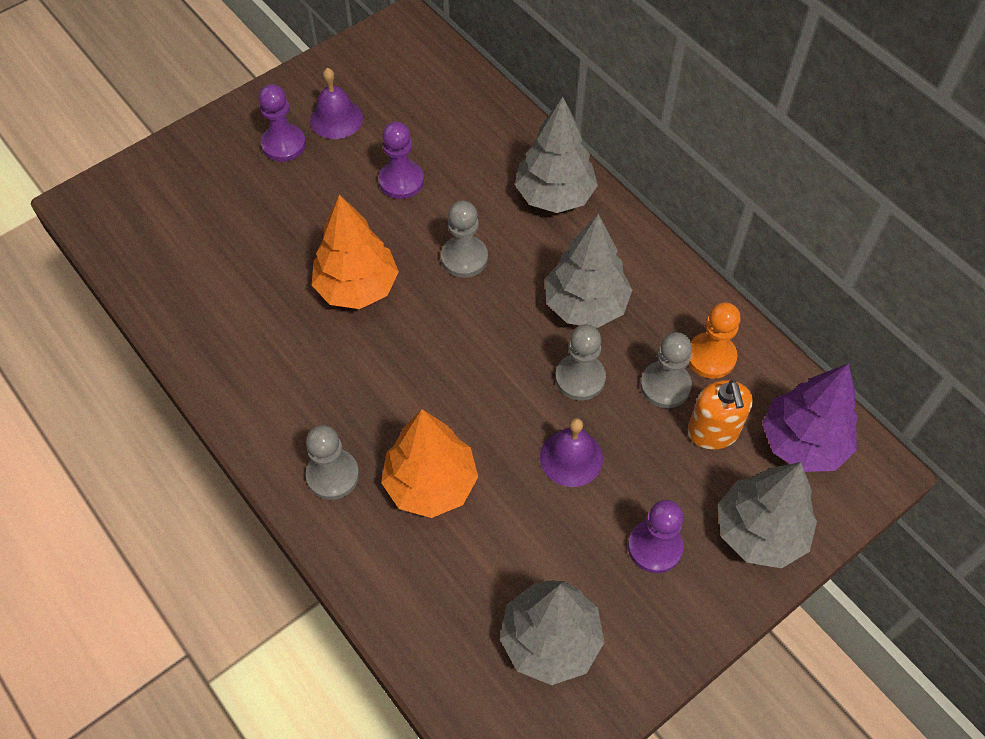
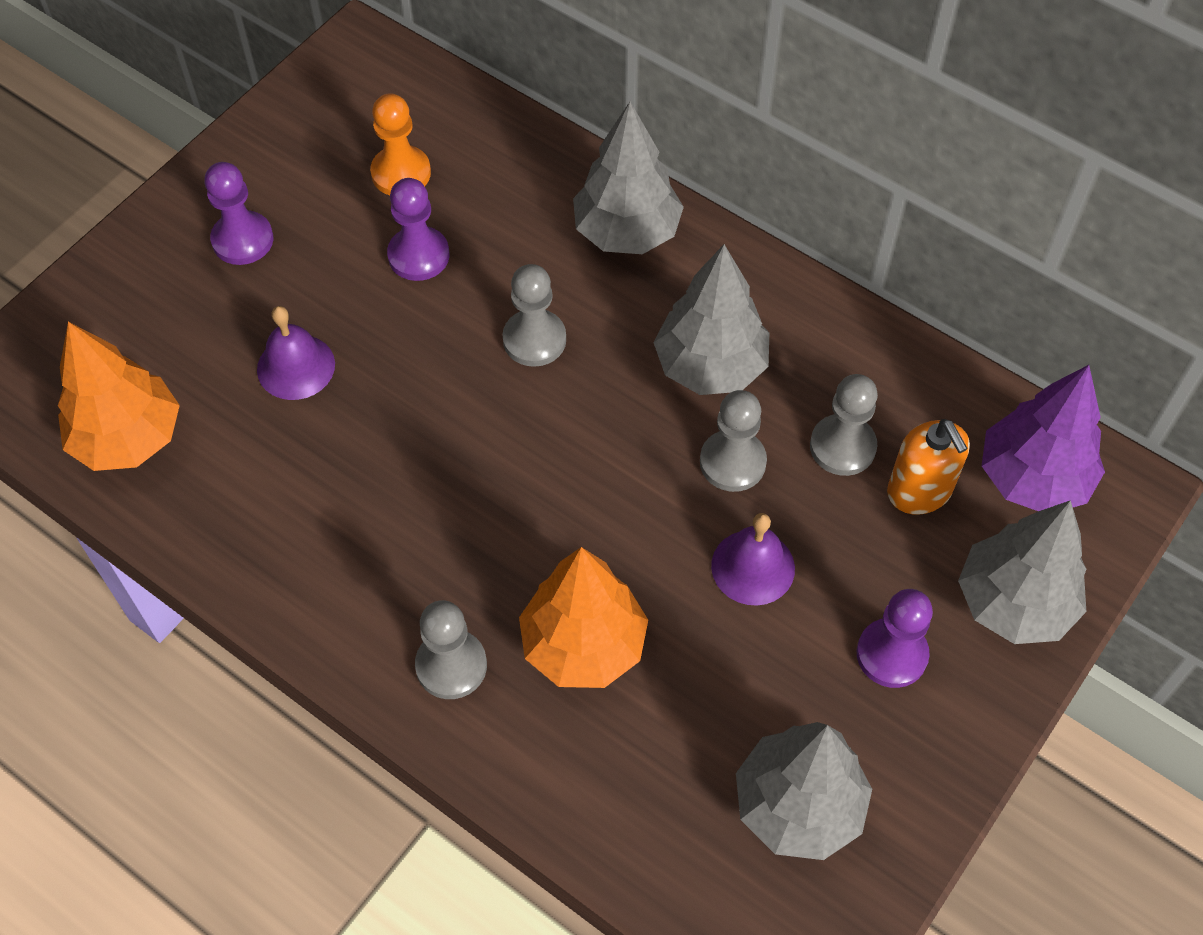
camera: 15 degrees left, 0 degrees up
(336, 119) = (304, 190): purple bell -> purple bell (296, 366)
(357, 287) = (404, 410): orange tree -> orange tree (128, 438)
(711, 357) = (888, 396): orange pawn -> orange pawn (401, 173)

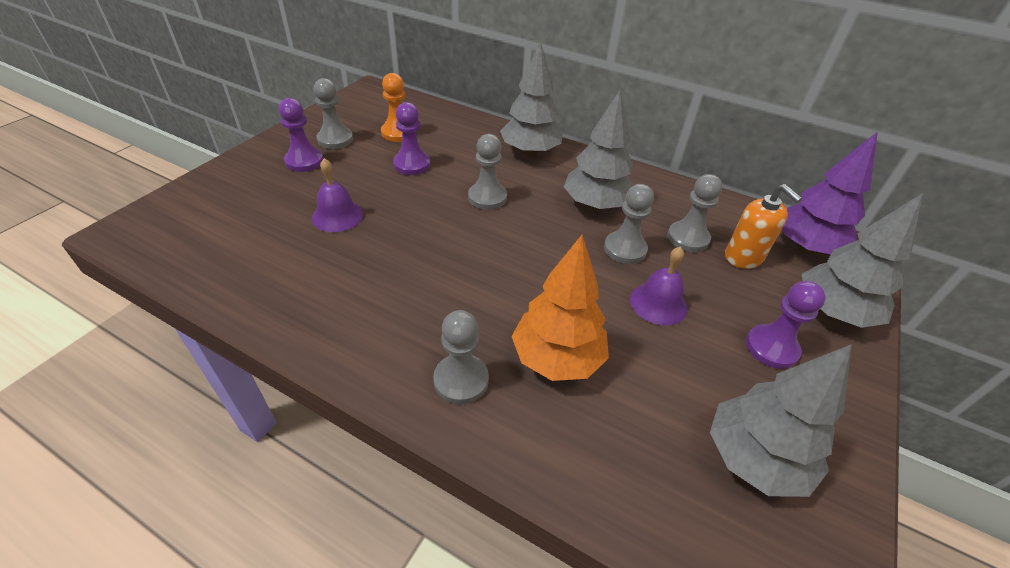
camera: 10 degrees left, 15 degrees down
(128, 438) = (218, 257): orange tree -> none
(292, 187) = (335, 139): none -> grey pawn

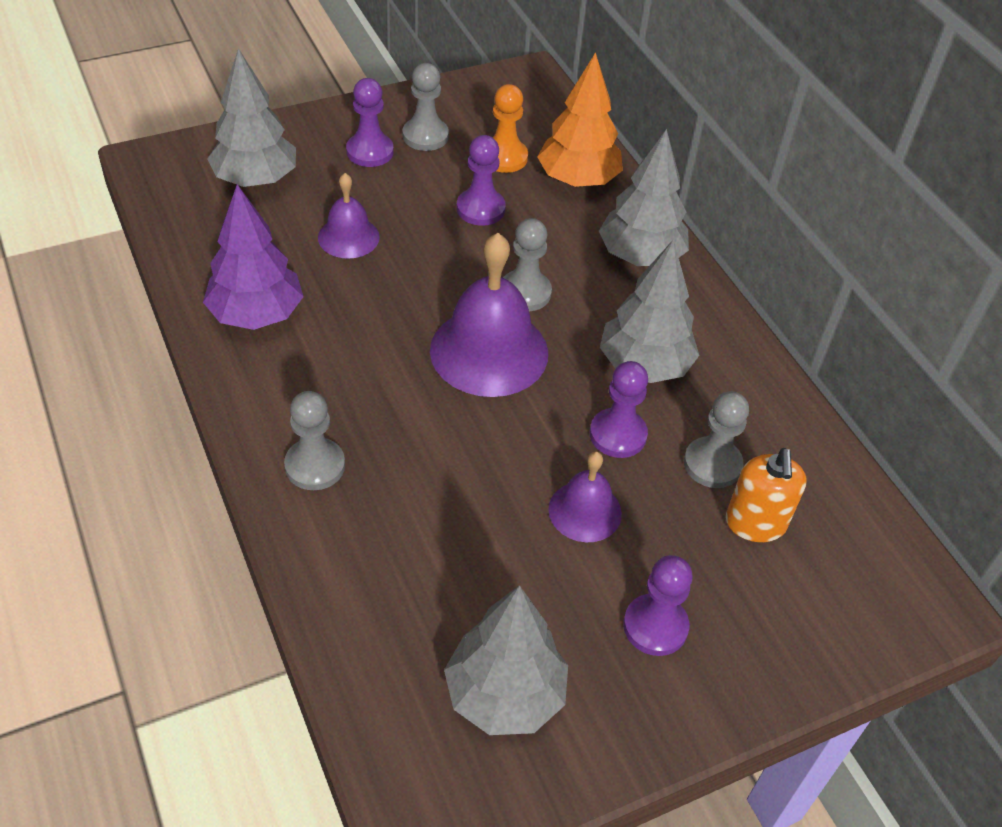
camera: 35 degrees right, 5 degrees up
(501, 240) = (489, 351): none -> purple bell
(557, 358) = (419, 500): orange tree -> orange tree (578, 180)
(625, 249) = (618, 435): grey pawn -> purple pawn
(805, 247) = (858, 559): purple tree -> purple tree (256, 315)
(832, 312) = (784, 640): grey tree -> grey tree (256, 179)

